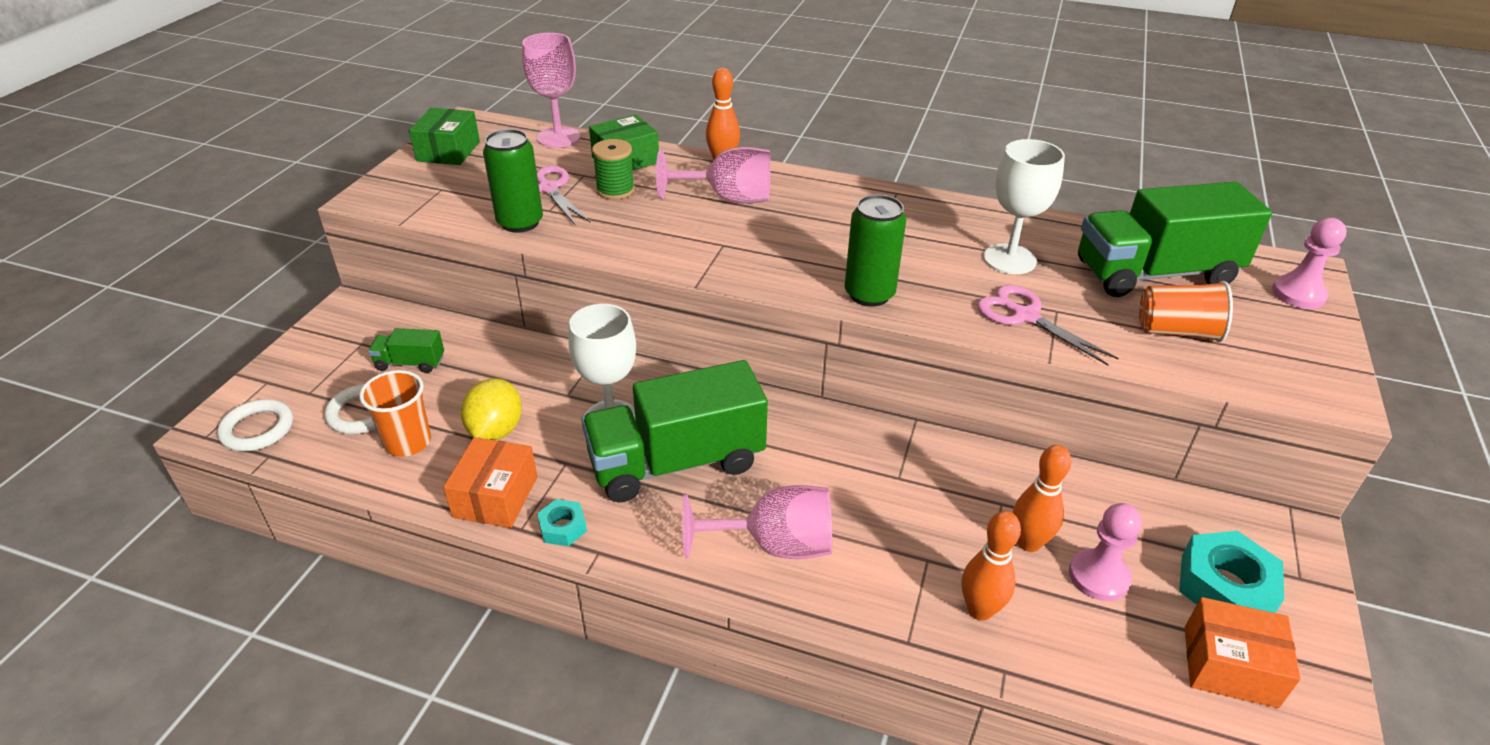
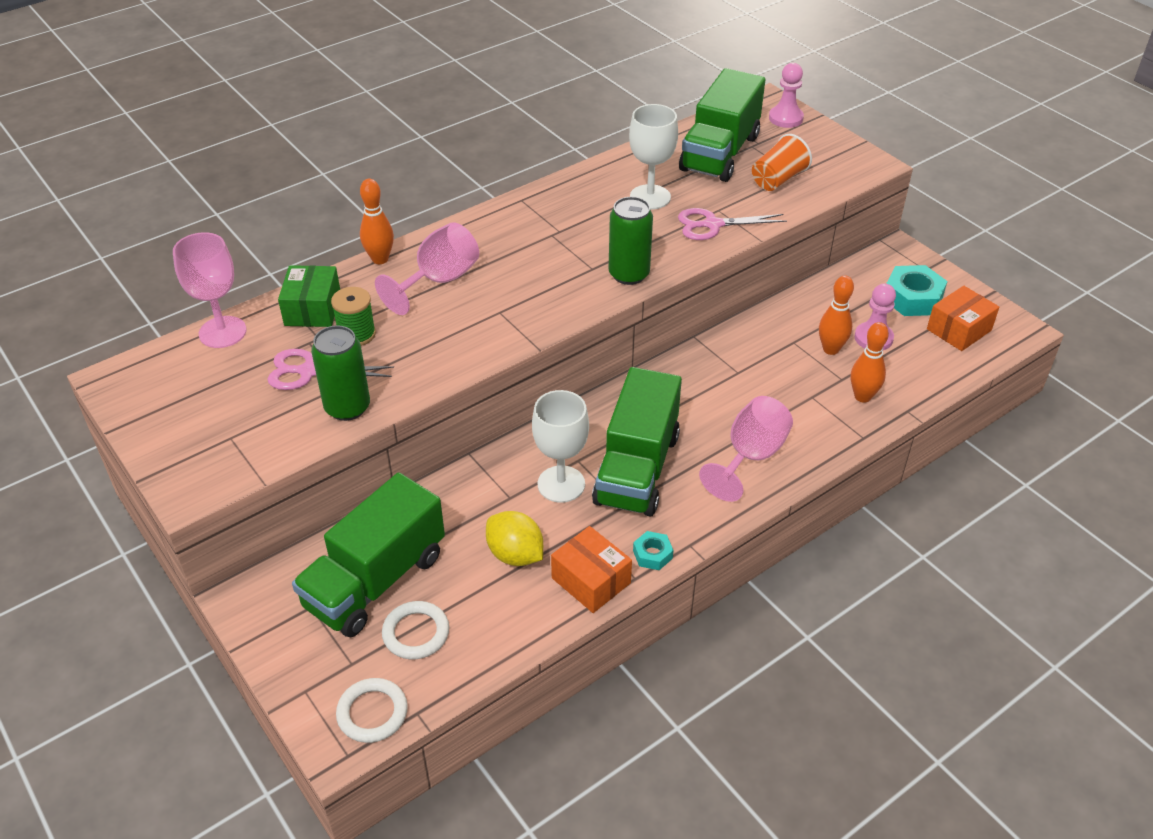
camera: 55 degrees left, 5 degrees up
(408, 442) = (482, 614): orange cup -> none
(410, 363) = (375, 580): green truck -> green truck, size x2.28
(448, 151) = (161, 410): green box -> none

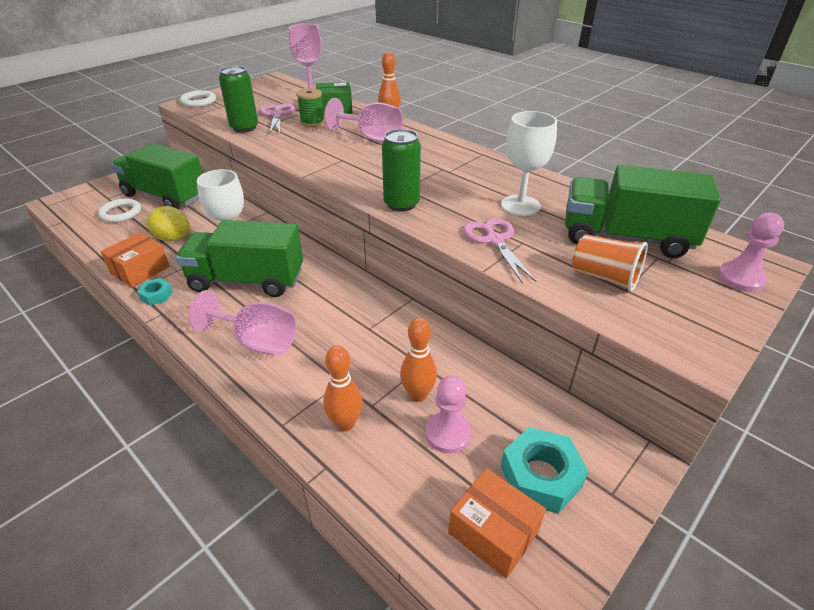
camera: 80 degrees right, 5 degrees down
(372, 713) = (70, 208): white ring -> white ring (198, 101)
(515, 554) = (172, 238): yellow lemon -> yellow lemon turned 75 degrees clockwise

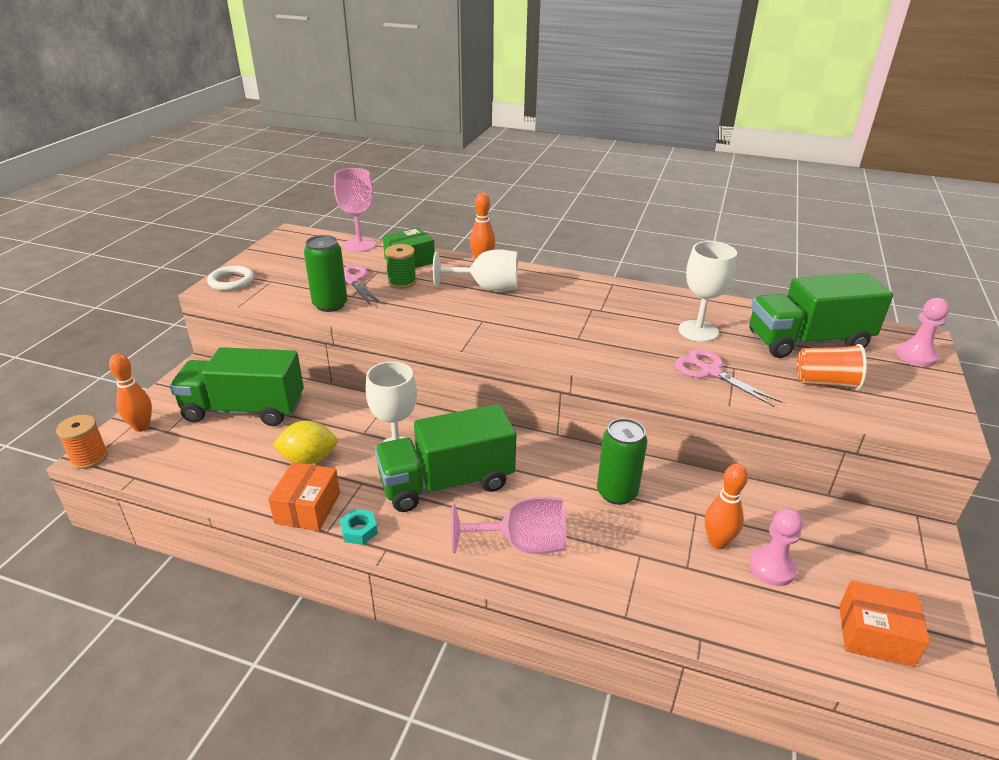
camera: 25 degrees left, 5 degrees down
(51, 202) = (89, 457): none -> orange spool
(121, 213) = (207, 446): white ring -> none
(345, 424) = (680, 593): orange bowling pin -> orange bowling pin (142, 427)
(371, 137) = (486, 288): pink goblet -> white goblet
(401, 204) = (593, 356): green can -> green can (617, 493)
(540, 476) = (869, 575): turquoise nut -> none

